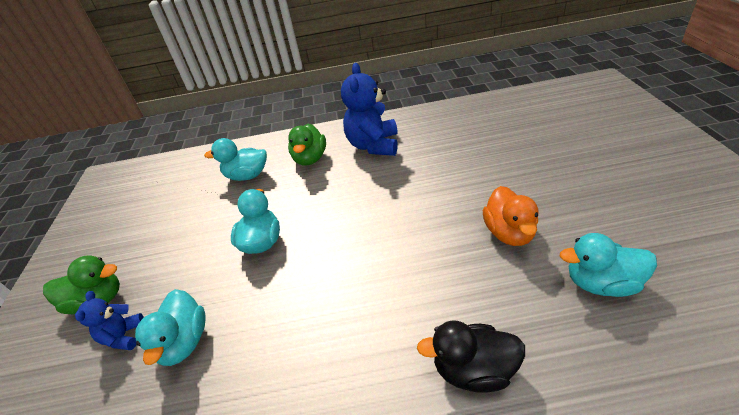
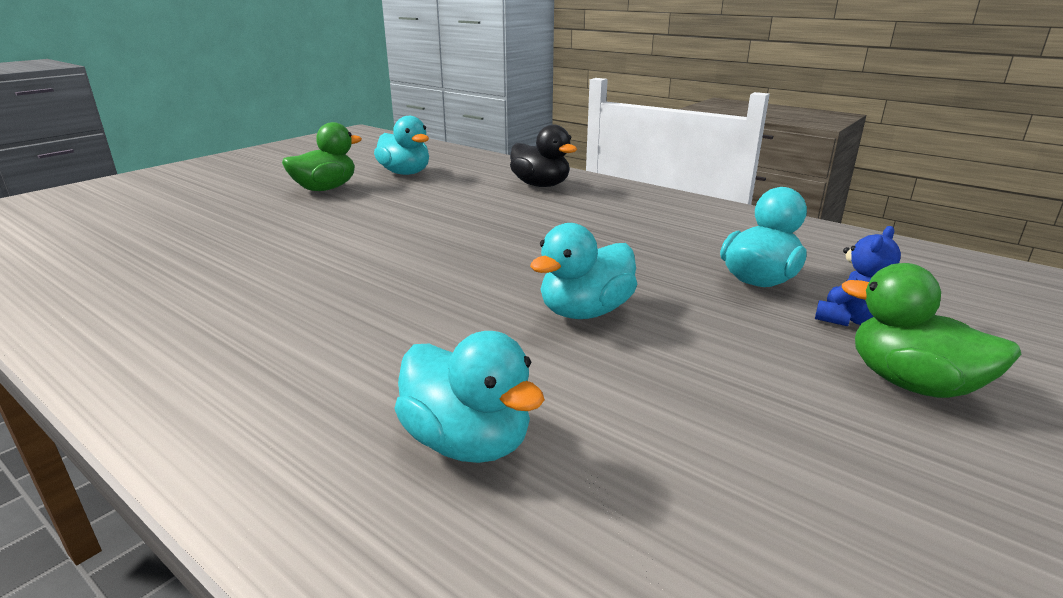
camera: 140 degrees left, 15 degrees down
(310, 159) = (325, 383): green duck -> green duck (325, 189)
(373, 145) = (227, 330): blue teddy bear -> none
(509, 233) = (378, 203): orange duck -> none

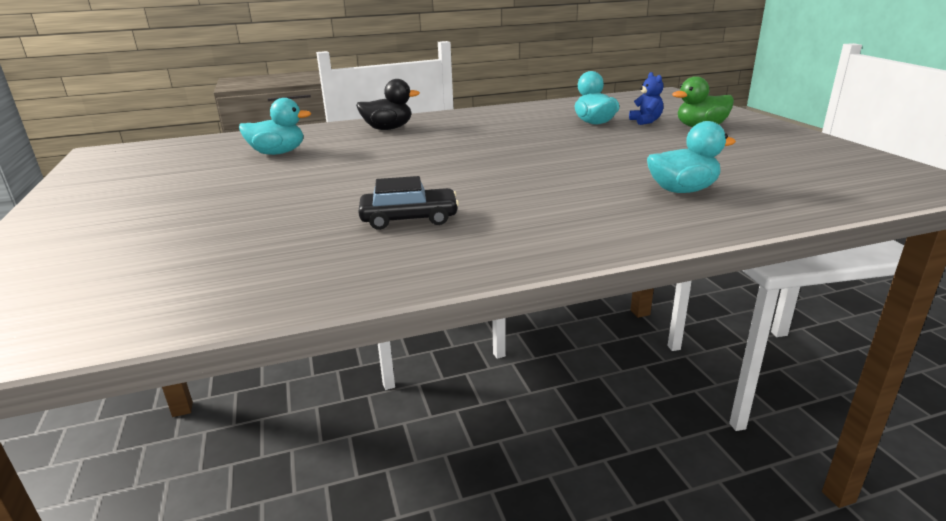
camera: 55 degrees left, 0 degrees up
(237, 276) = (409, 218): none -> black car
(325, 189) = (259, 178): green duck -> none
(585, 312) = (586, 153): turquoise duck -> none

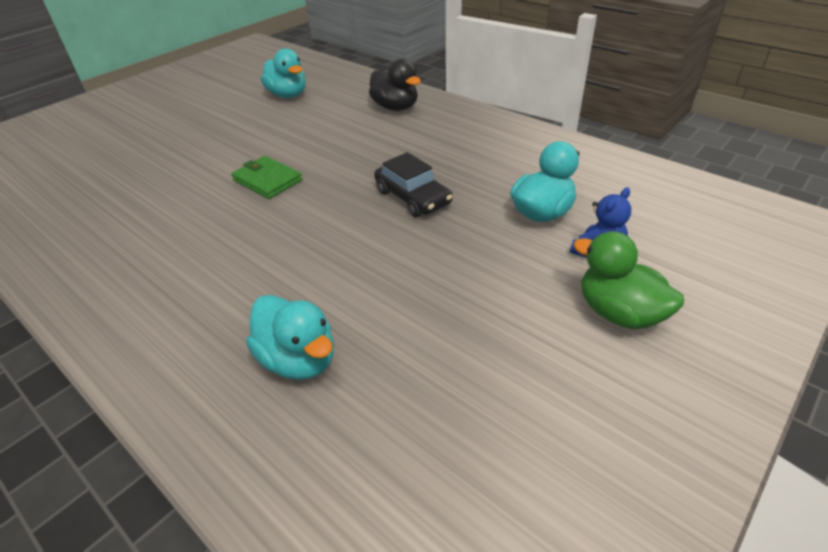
camera: 60 degrees right, 15 degrees up
(409, 218) = (153, 211): black car -> black car (413, 197)
(430, 175) = (267, 180): none -> green wallet

